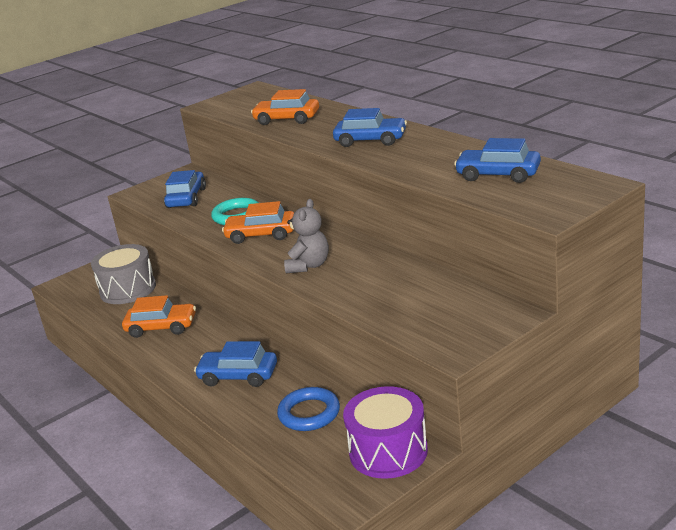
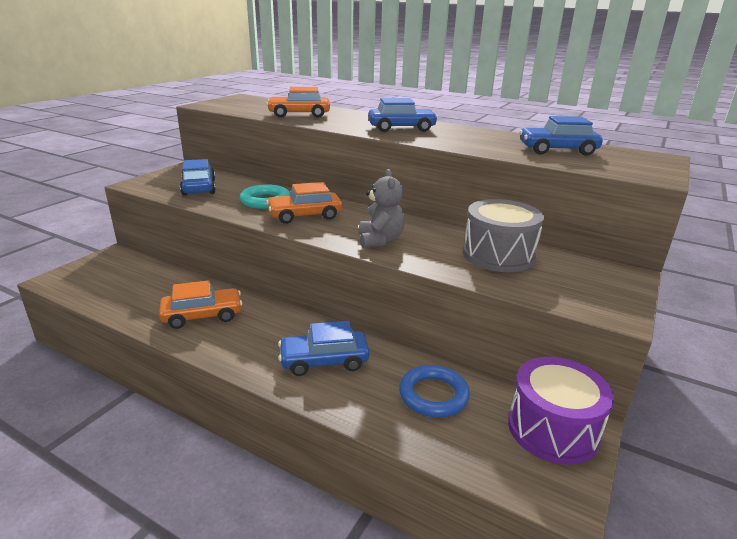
camera: 25 degrees left, 0 degrees up
(128, 289) = (142, 280): grey drum -> grey drum (498, 255)

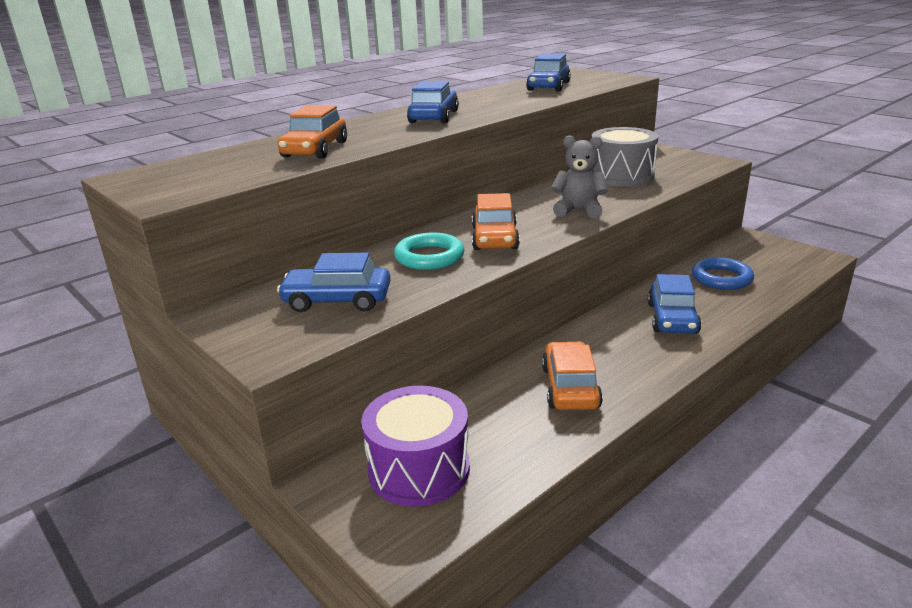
camera: 70 degrees left, 0 degrees up
(552, 429) = (755, 247): purple drum -> purple drum (419, 469)

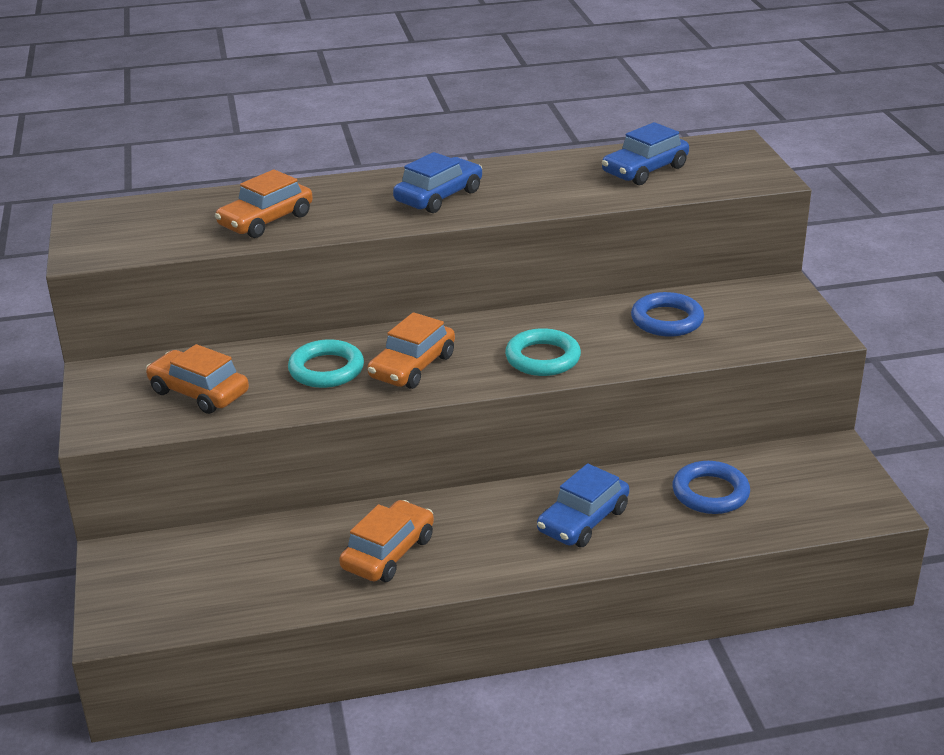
camera: 30 degrees right, 5 degrees up
(337, 300) = (199, 392): blue car -> orange car
(419, 469) = (188, 573): purple drum -> none
(578, 210) = (542, 358): grey teddy bear -> turquoise ring
(621, 176) = (667, 320): grey drum -> blue ring

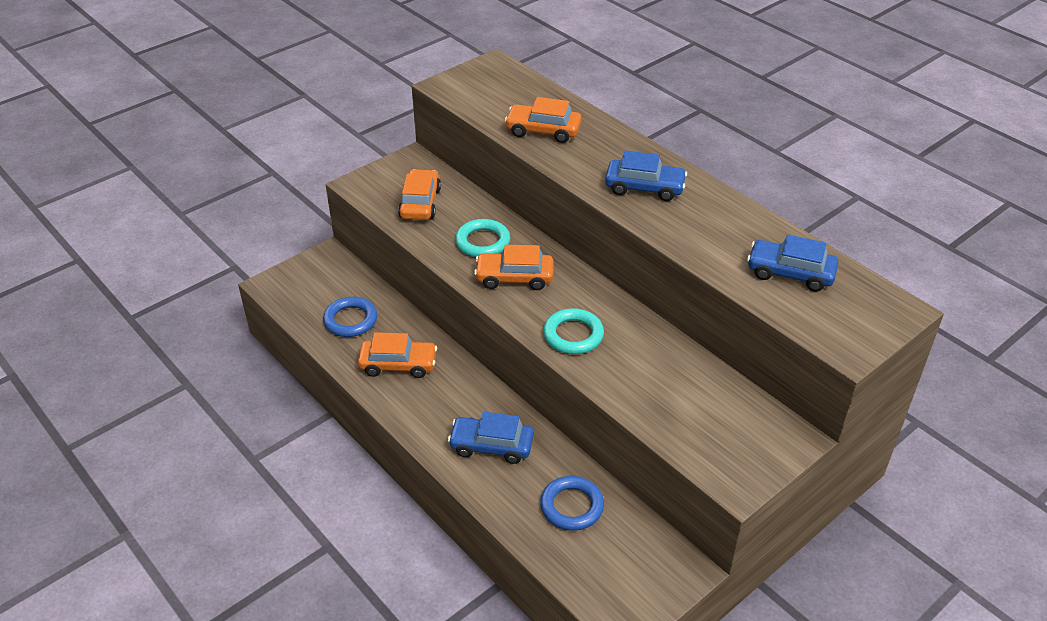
camera: 60 degrees right, 10 degrees up
(667, 320) = (681, 383): blue ring -> blue ring (350, 320)

